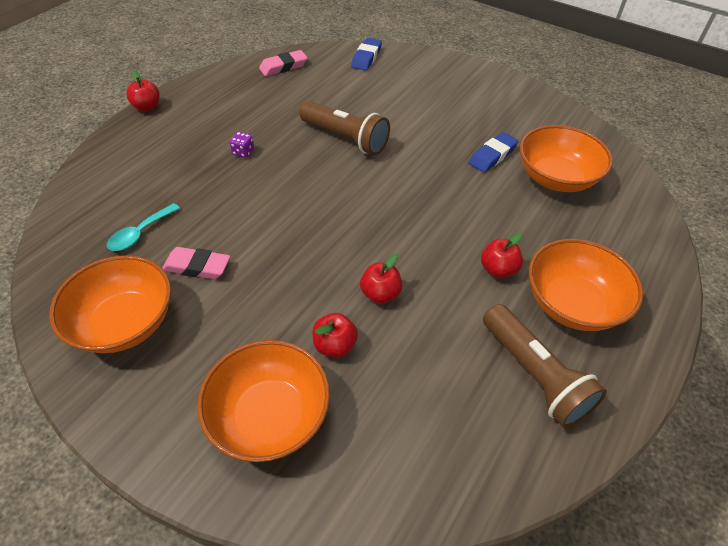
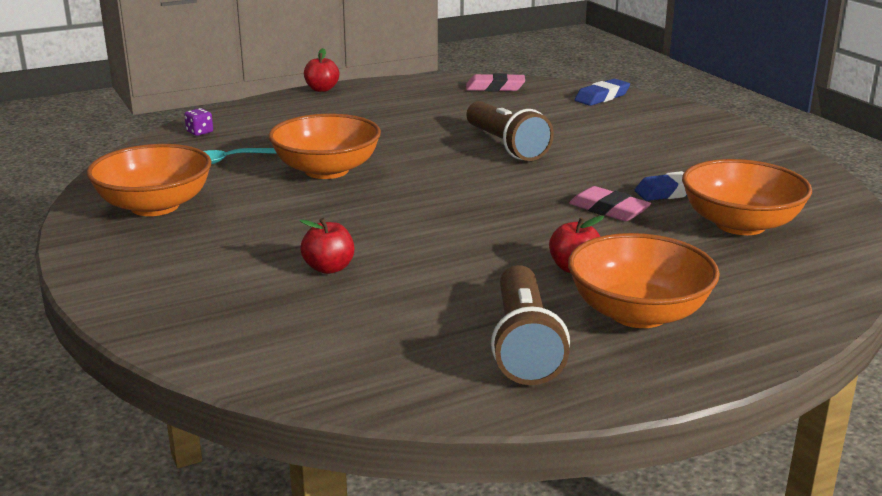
camera: 30 degrees right, 25 degrees down
(197, 267) = (254, 191): pink eraser -> pink eraser (608, 210)
(243, 152) = (383, 133): purple dice -> purple dice (199, 132)
(270, 416) = (216, 290): orange bowl -> orange bowl (326, 170)
(380, 293) = (416, 250): red apple -> none

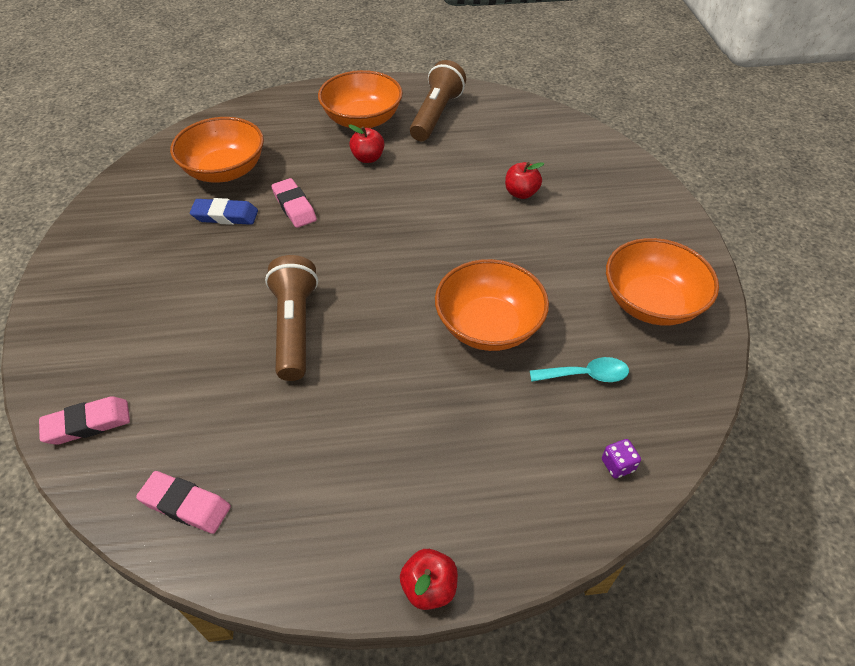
camera: 160 degrees left, 25 degrees up
(602, 97) = (88, 424): blue eraser -> pink eraser

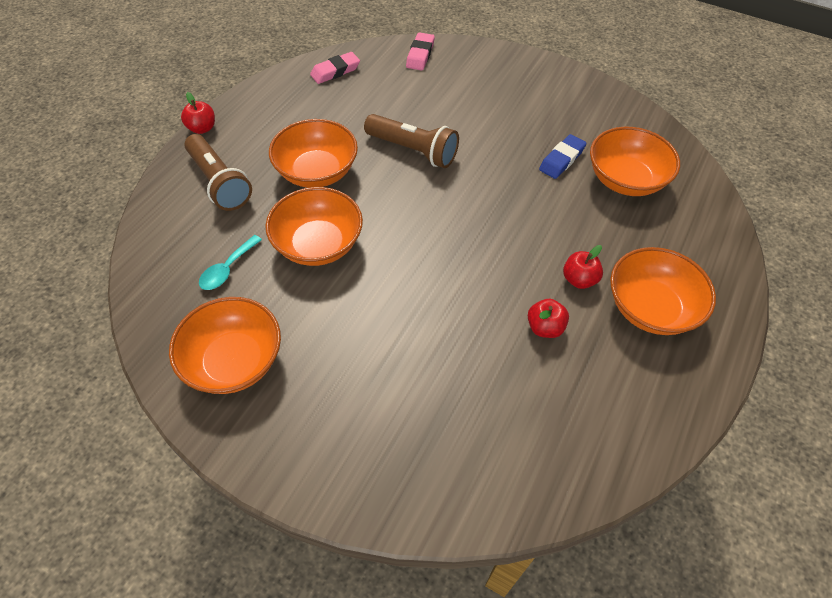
camera: 125 degrees right, 5 degrees up
(294, 206) = (543, 201): pink eraser -> none
(397, 391) = (317, 172): none -> orange bowl
(436, 115) = (621, 379): brown flashlight -> brown flashlight (219, 183)
(521, 193) = (437, 366): red apple -> red apple (544, 327)
(617, 465) = (162, 238): purple dice -> none

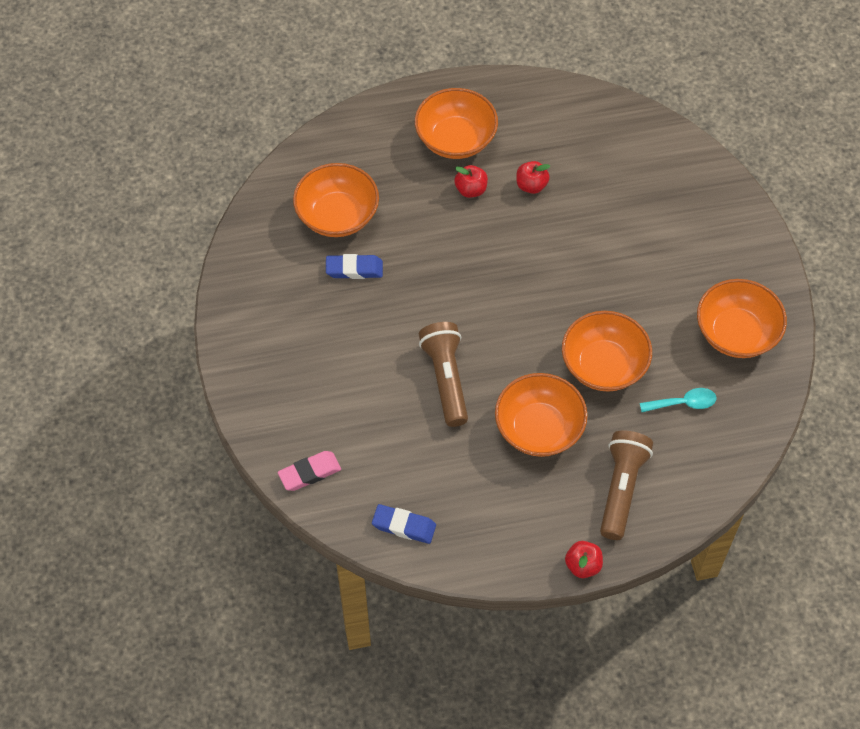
camera: 130 degrees left, 5 degrees up
(335, 71) = (404, 526): pink eraser -> blue eraser

